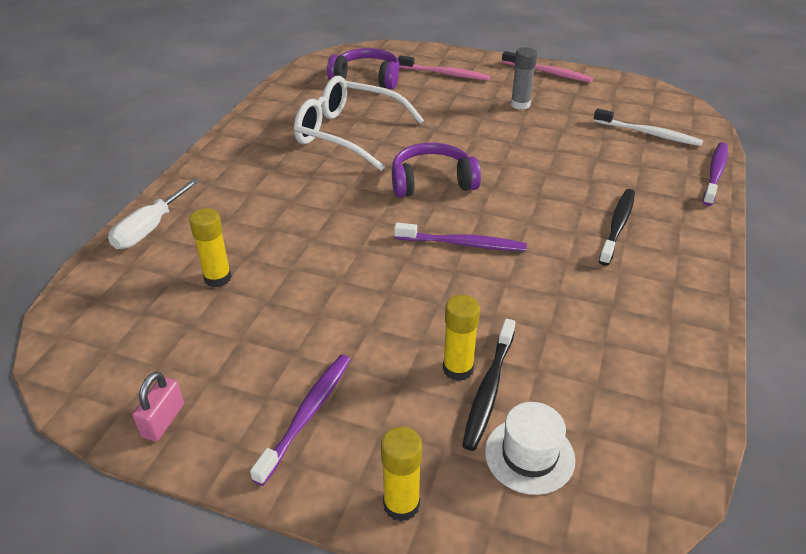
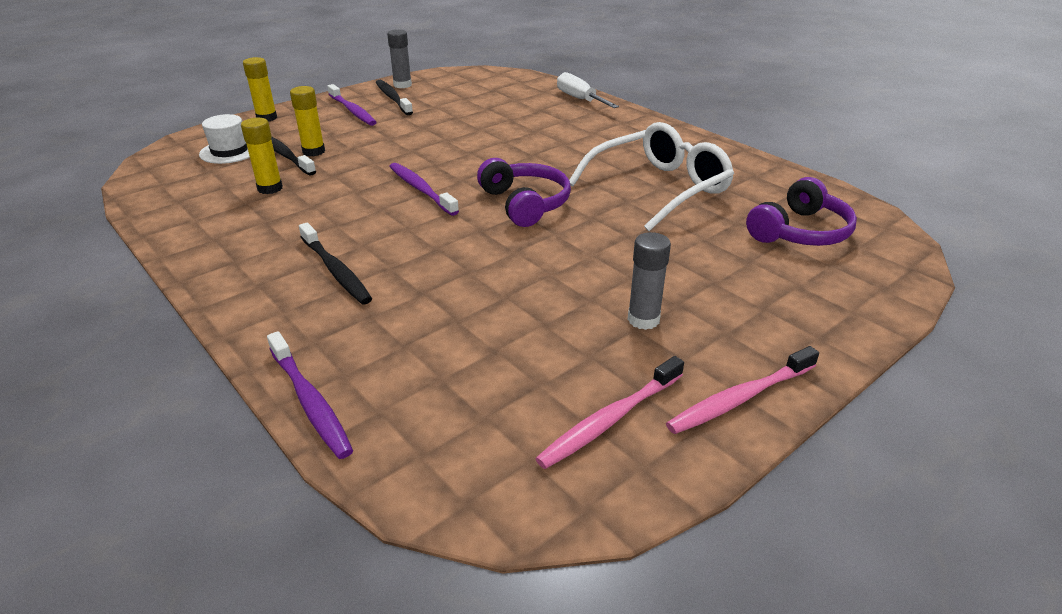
camera: 120 degrees right, 5 degrees down
(163, 420) = (402, 85): pink padlock -> grey glue stick
(217, 278) = (498, 109): yellow glue stick -> yellow glue stick (270, 188)
(230, 398) = (393, 98): none -> black toothbrush
(432, 182) = (525, 203): purple headphones -> purple headphones turned 45 degrees counterclockwise
(445, 74) = (786, 293): pink toothbrush -> pink toothbrush (610, 420)
(463, 244) = (421, 189): purple toothbrush -> purple toothbrush turned 105 degrees clockwise
(648, 134) = (459, 400): white toothbrush -> none

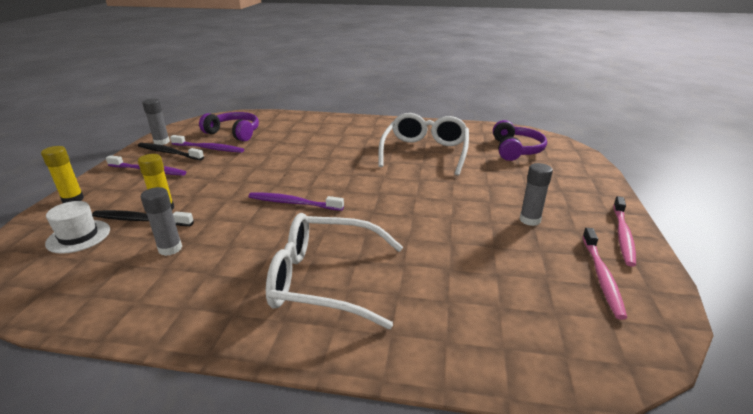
camera: 40 degrees left, 5 degrees down
(270, 188) = (170, 248): yellow glue stick -> grey glue stick
(310, 401) = (458, 371): purple toothbrush -> purple toothbrush (209, 148)
(336, 270) = (325, 280): black toothbrush -> white glasses
(525, 203) = (372, 186): purple headphones -> purple headphones (234, 133)
(580, 99) = (303, 118): white screwdriver -> none

